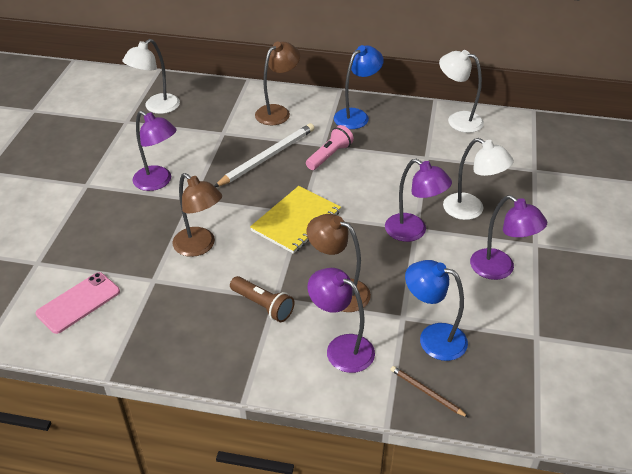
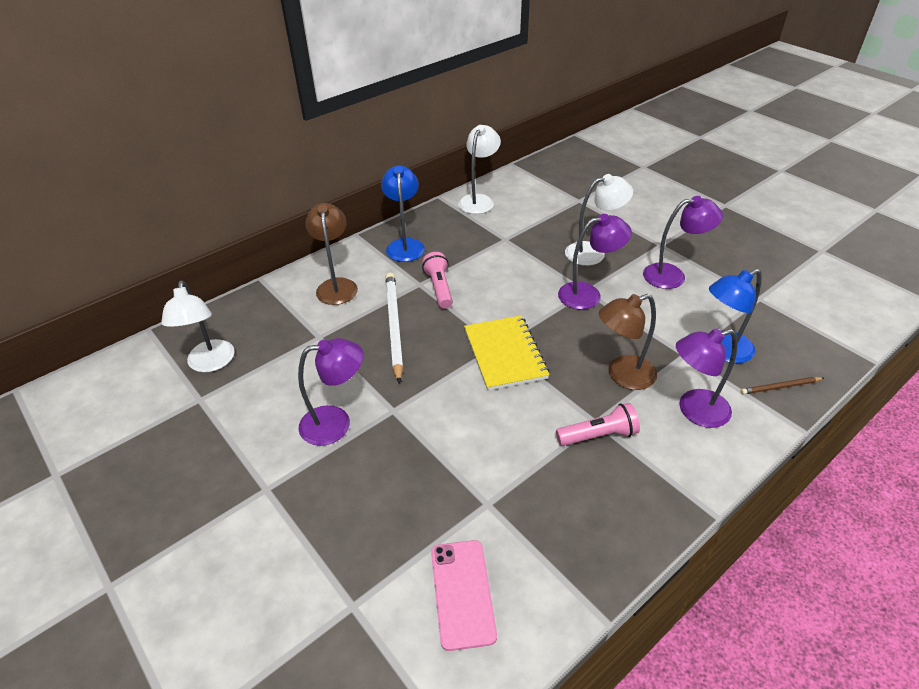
camera: 50 degrees left, 0 degrees up
(200, 246) = (472, 440): brown lamp -> none
(263, 305) = (598, 435): brown flashlight -> pink flashlight
(458, 120) = (479, 200): white lamp -> white lamp turned 135 degrees clockwise

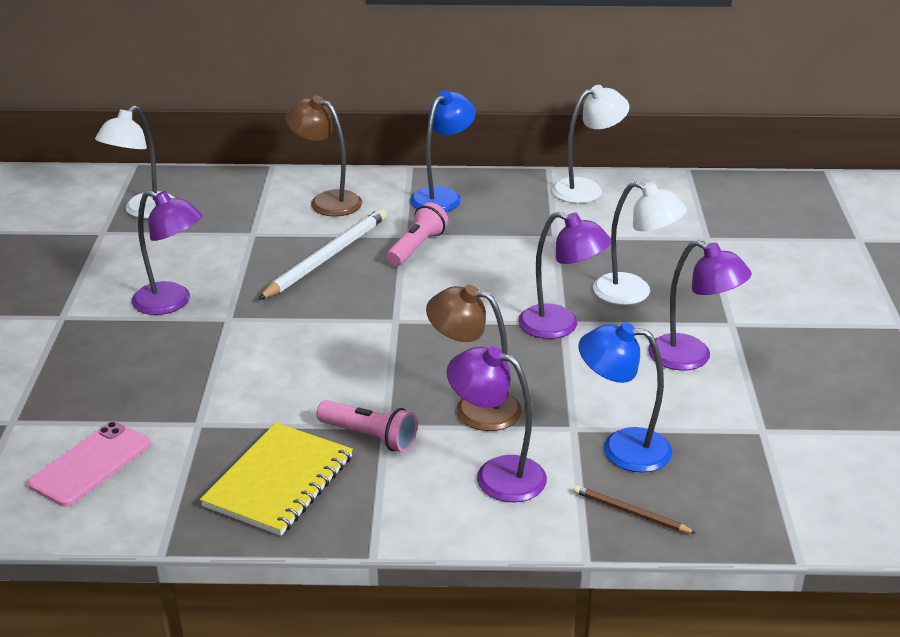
camera: 40 degrees right, 10 degrees down
(336, 285) = (327, 201): brown lamp -> brown lamp turned 90 degrees counterclockwise
(505, 354) = (390, 330): yellow notebook -> yellow notebook (279, 481)

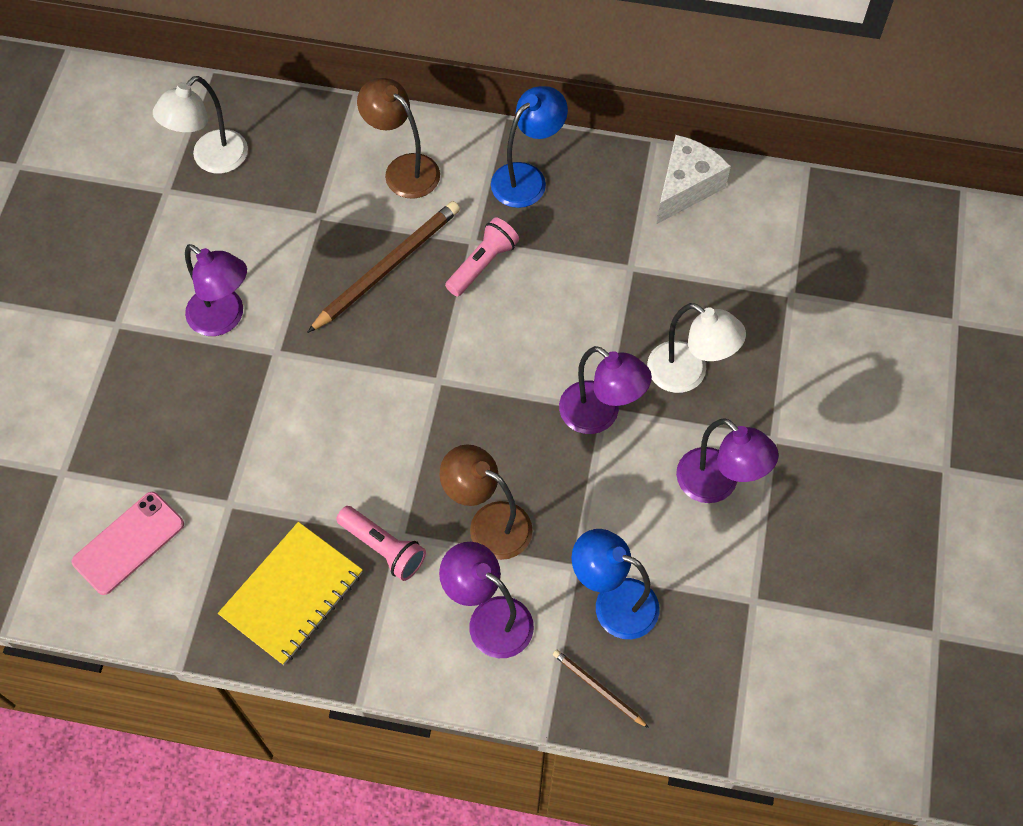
camera: 10 degrees right, 30 degrees up
(326, 257) = (387, 268): white pencil -> brown pencil
(586, 189) = (685, 187): white lamp -> white cheese

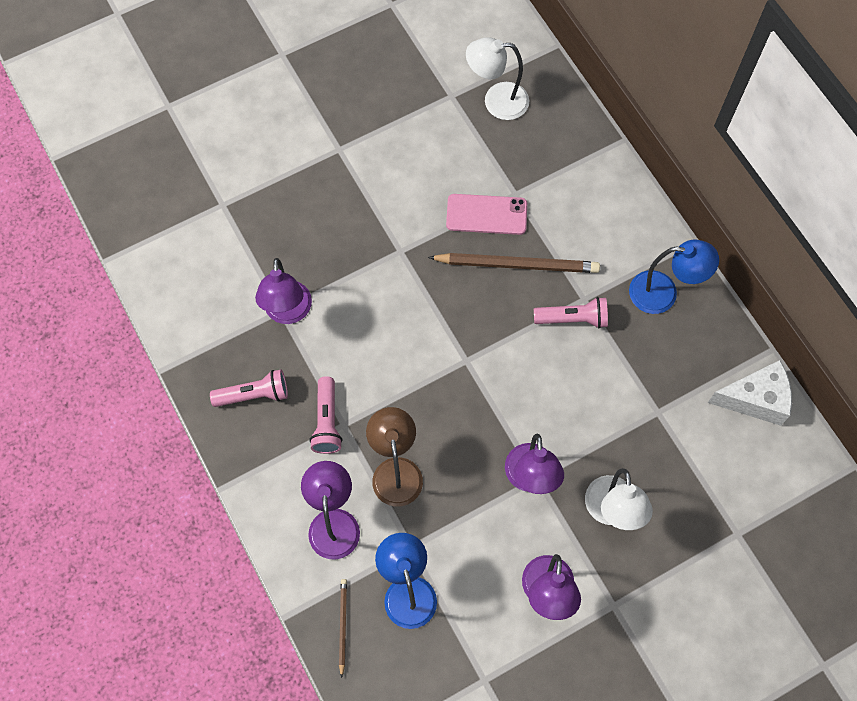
camera: 50 degrees right, 5 degrees up
(129, 543) = (210, 278): pink phone -> pink phone (486, 215)
(224, 318) = (396, 203): purple lamp -> purple lamp (288, 312)
(292, 594) = (254, 394): yellow notebook -> pink flashlight
(403, 169) = (597, 214): brown lamp -> none

